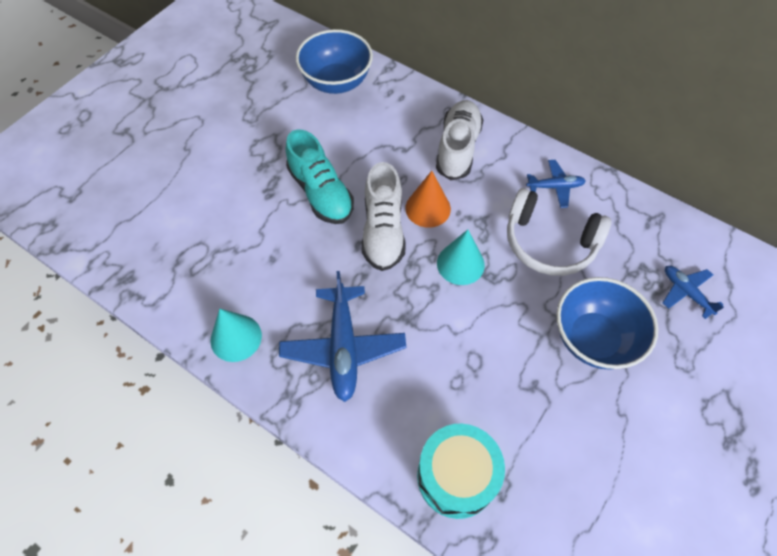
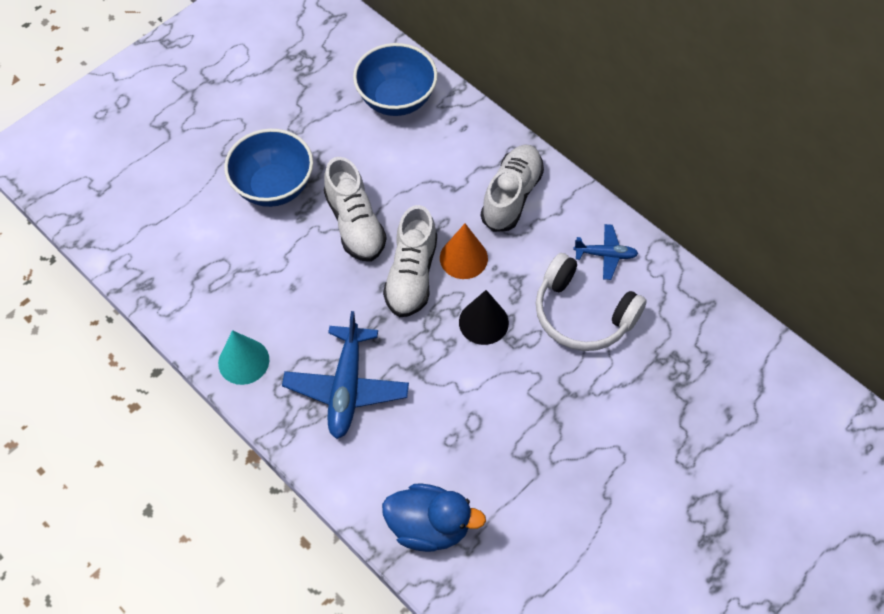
camera: 10 degrees right, 0 degrees up
(321, 193) = (355, 224): turquoise shoe -> white shoe
(456, 476) = (429, 526): turquoise drum -> blue duck
(460, 264) = (483, 322): turquoise cone -> black cone
(593, 338) = (600, 419): blue bowl -> blue bowl (274, 187)
(686, 292) = (711, 389): blue plane -> none

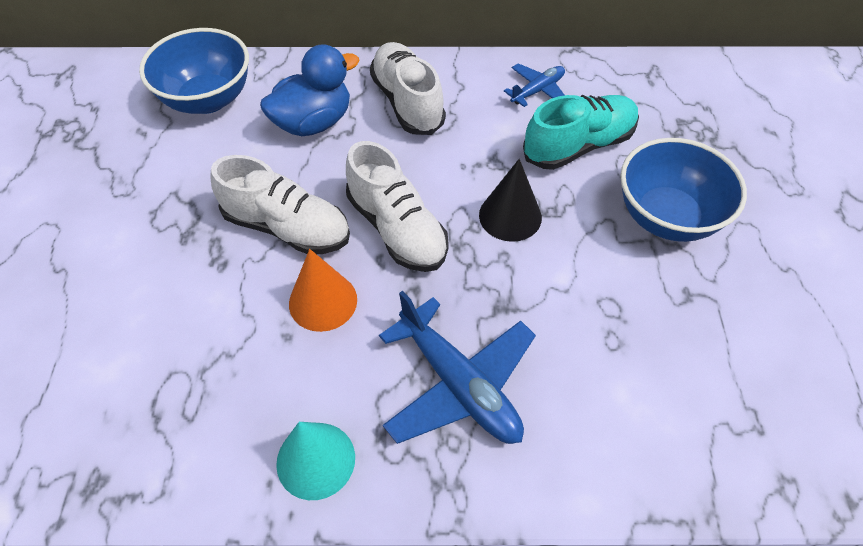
camera: 45 degrees left, 5 degrees down
(274, 187) = (156, 258): blue bowl -> blue bowl (667, 217)
(429, 526) = (699, 442): blue duck -> blue duck (313, 122)
(463, 258) = (426, 178): orange cone -> orange cone (323, 301)
(582, 314) = (578, 146): white headphones -> turquoise shoe

